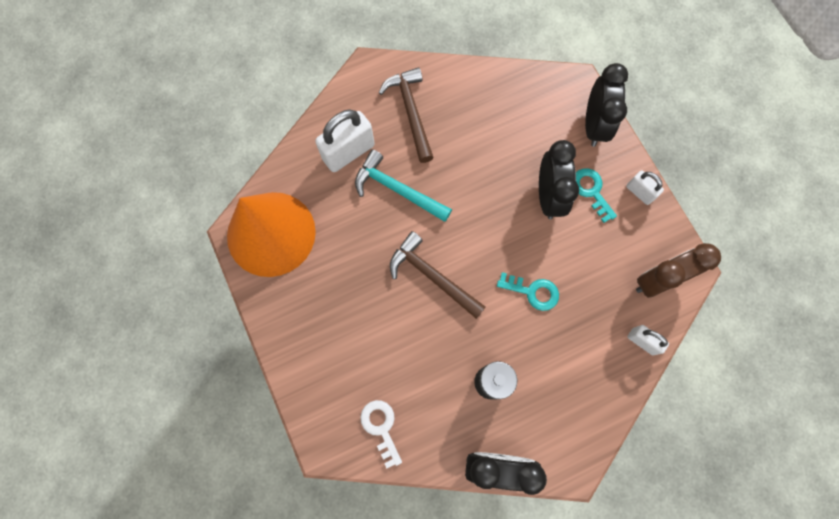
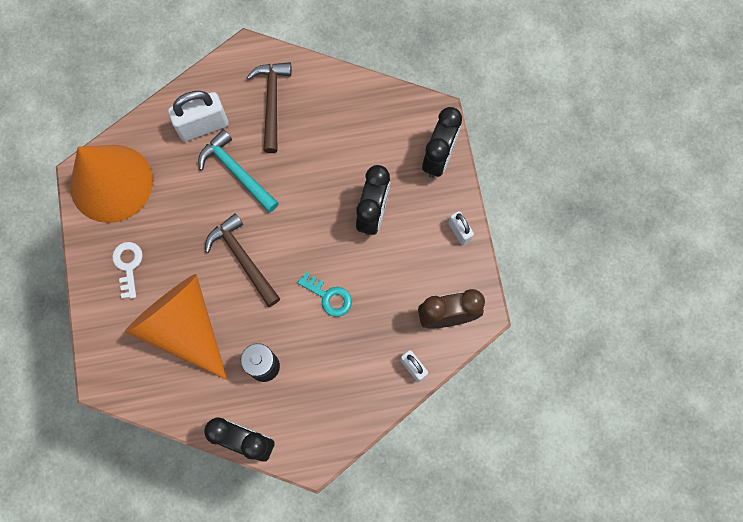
camera: 15 degrees right, 0 degrees up
(381, 427) = (155, 379): white key -> white key (128, 265)
(393, 363) = (184, 326): none -> orange cone
(591, 191) = (414, 219): turquoise key -> none

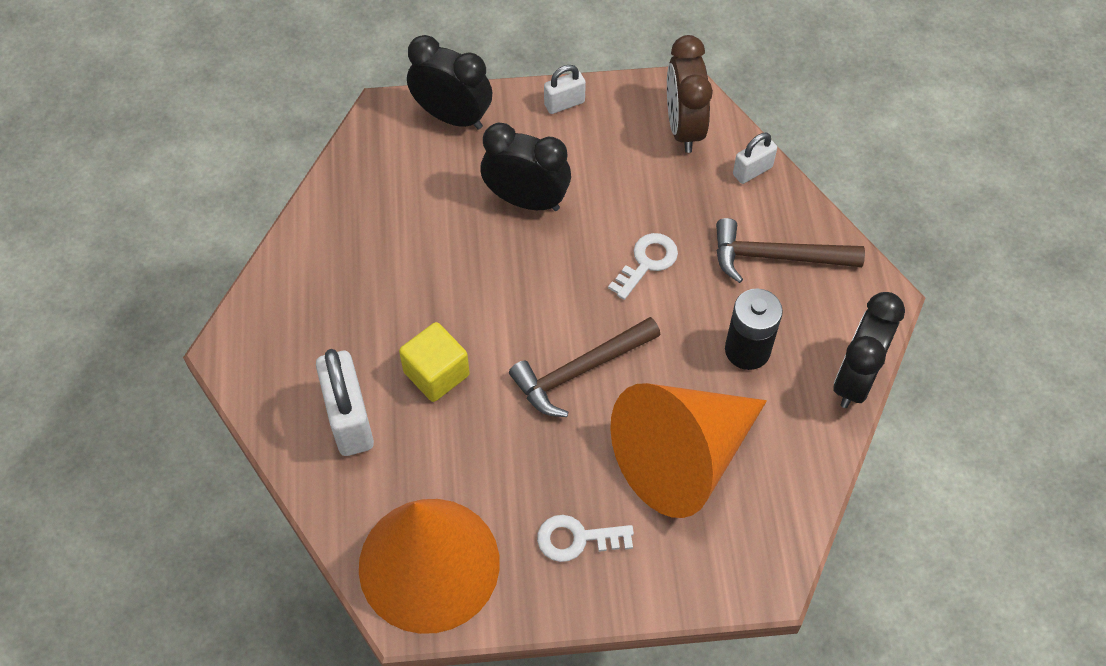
camera: 85 degrees left, 15 degrees down
(237, 172) = (436, 373): turquoise hammer -> yellow cube
(272, 102) = (327, 319): brown hammer -> brown hammer (776, 256)
(329, 296) = (647, 262): turquoise key -> white key

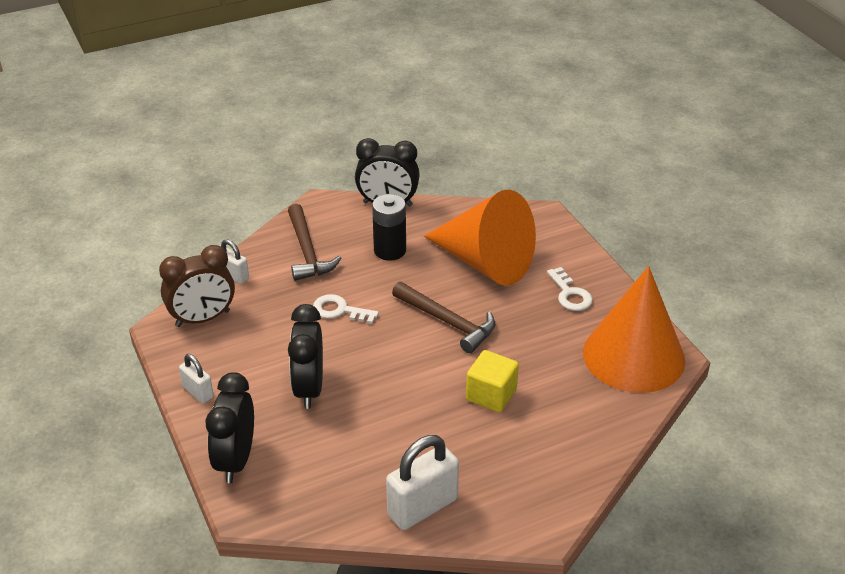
camera: 110 degrees left, 20 degrees down
(349, 419) = (556, 431): white padlock -> white padlock (422, 507)

